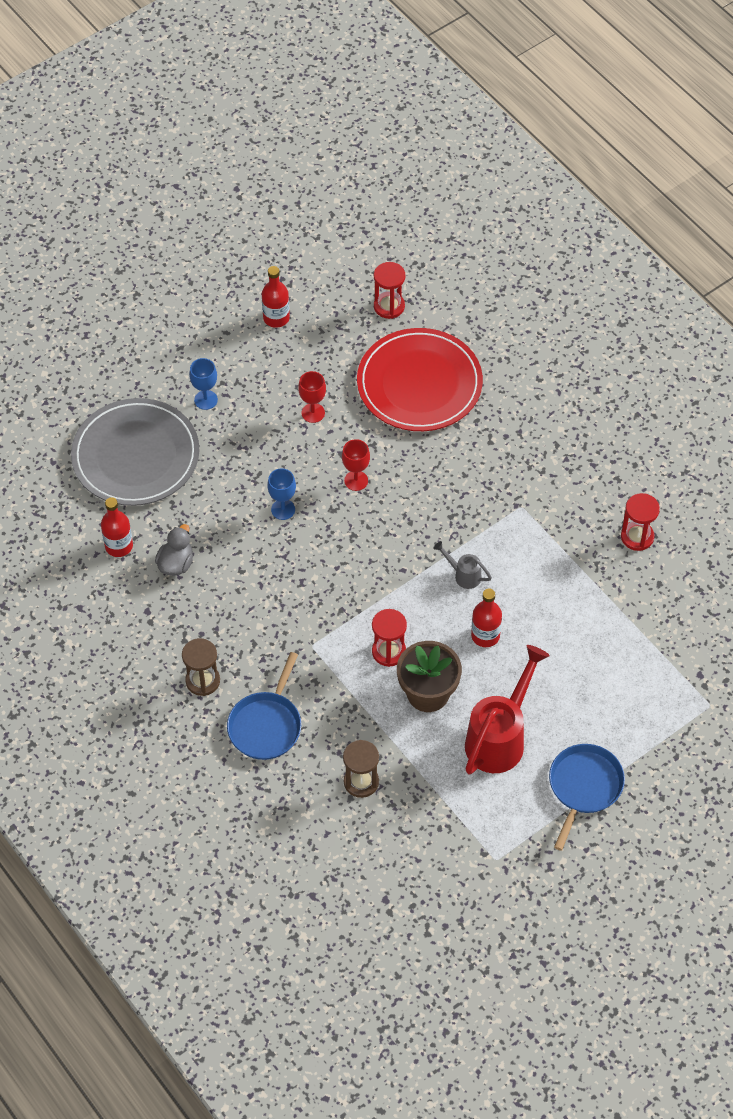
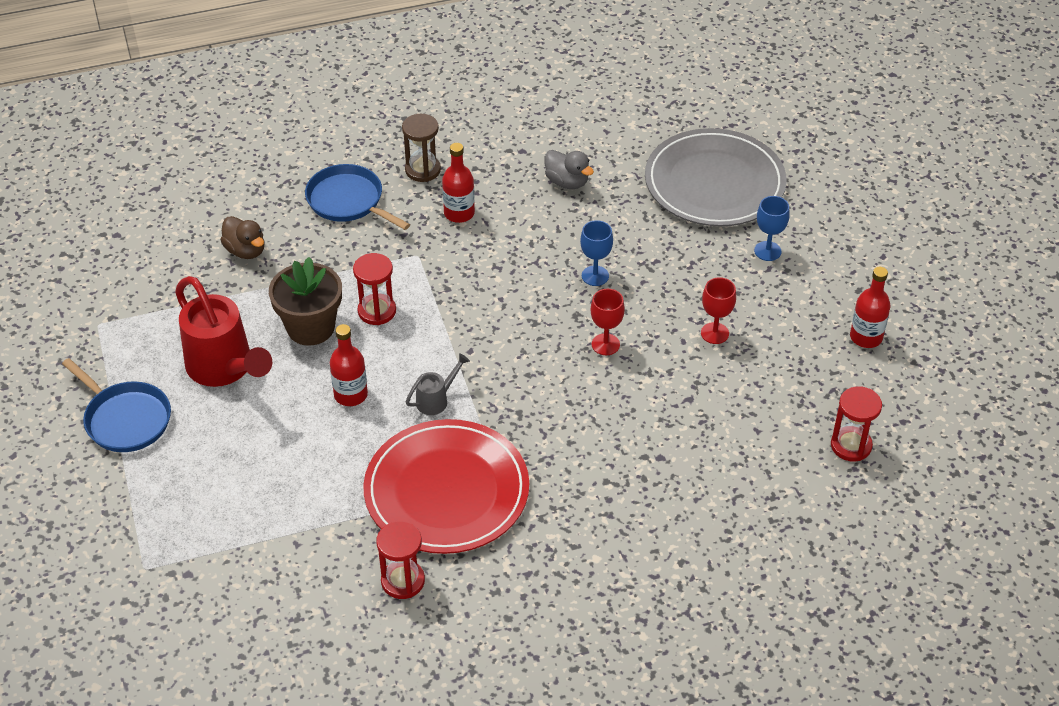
camera: 110 degrees right, 10 degrees down
(119, 546) = (608, 148): red bottle -> red bottle (459, 213)
(361, 782) = (246, 250): brown hourglass -> brown duck
(419, 384) = (720, 440): red plate -> red plate (446, 491)

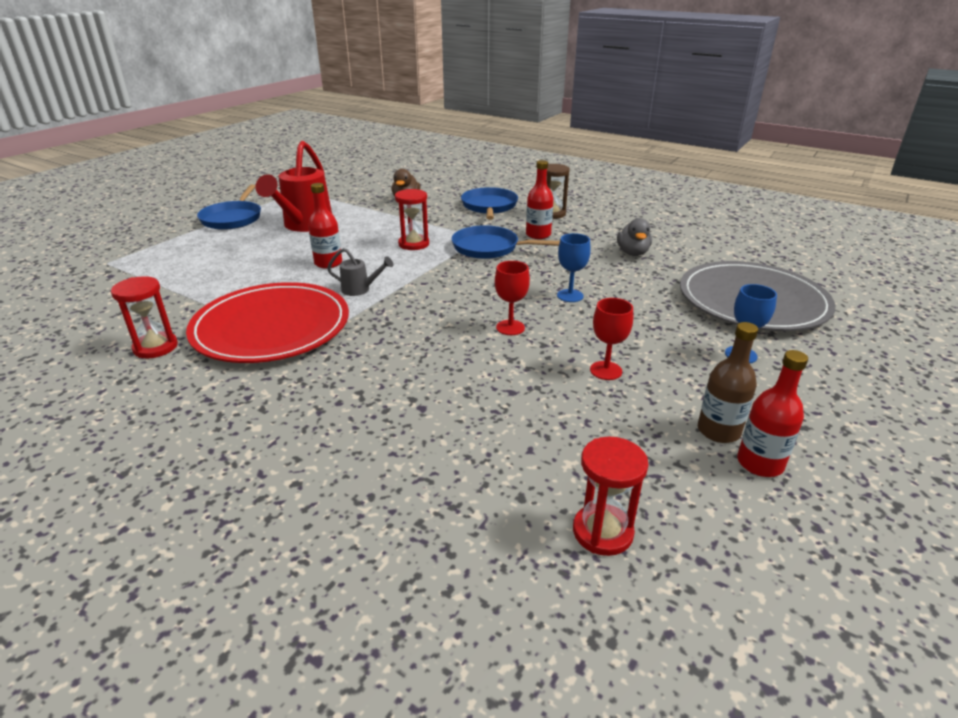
camera: 50 degrees right, 15 degrees down
(310, 327) = (371, 233): brown flower pot -> none
(448, 265) = (489, 248): none -> blue pan
(825, 330) = (718, 431): none -> brown bottle

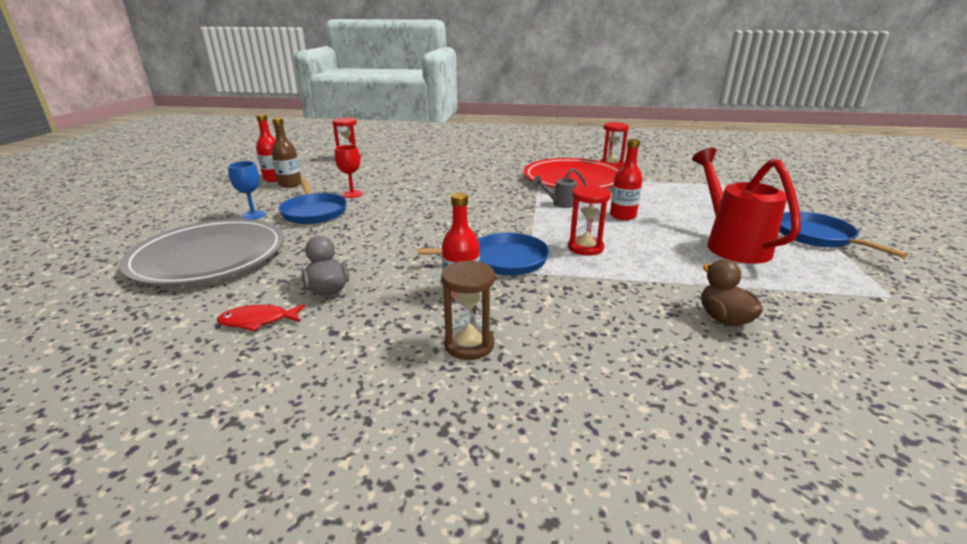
camera: 155 degrees right, 5 degrees down
(489, 206) = (583, 336): blue pan -> blue pan (314, 212)
(510, 327) = (425, 202): red goblet -> none
(570, 296) = (390, 229): blue goblet -> none
(677, 244) = (258, 321): none -> red fish

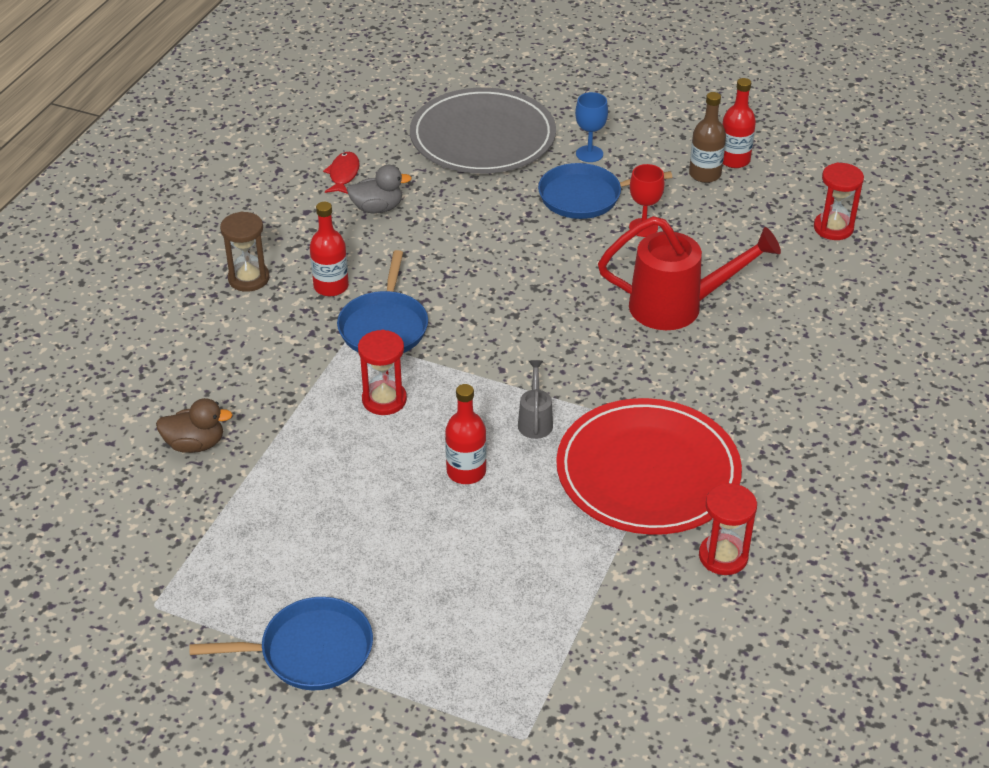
camera: 105 degrees right, 15 degrees up
(731, 244) = (332, 541): red watering can -> red watering can (679, 307)

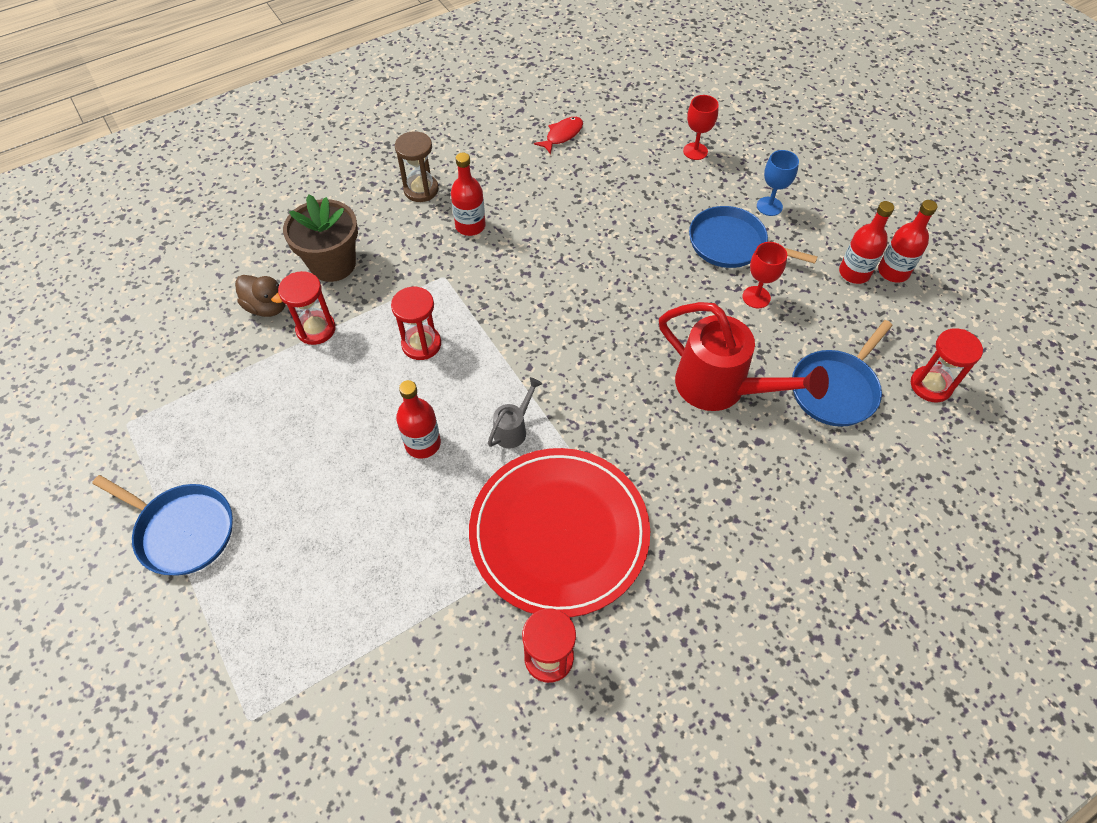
camera: 35 degrees right, 15 degrees up
(224, 379) = (333, 264): none -> brown flower pot
(267, 437) = (316, 329): none -> red hourglass
(377, 208) = (561, 176): grey duck -> none
(384, 327) = (477, 280): blue pan -> blue pan (835, 389)
(482, 137) = (695, 151): grey plate -> red goblet
(705, 174) = (854, 273): brown bottle -> red bottle

